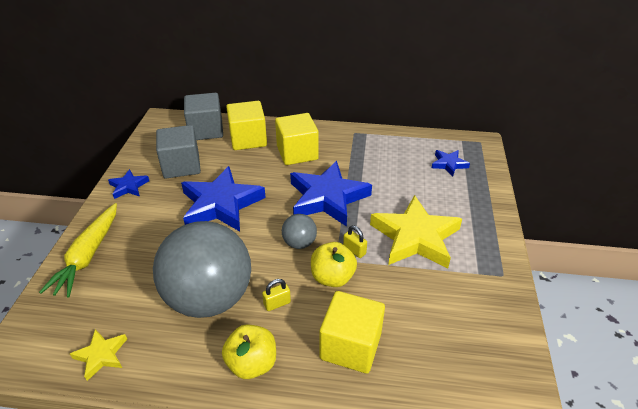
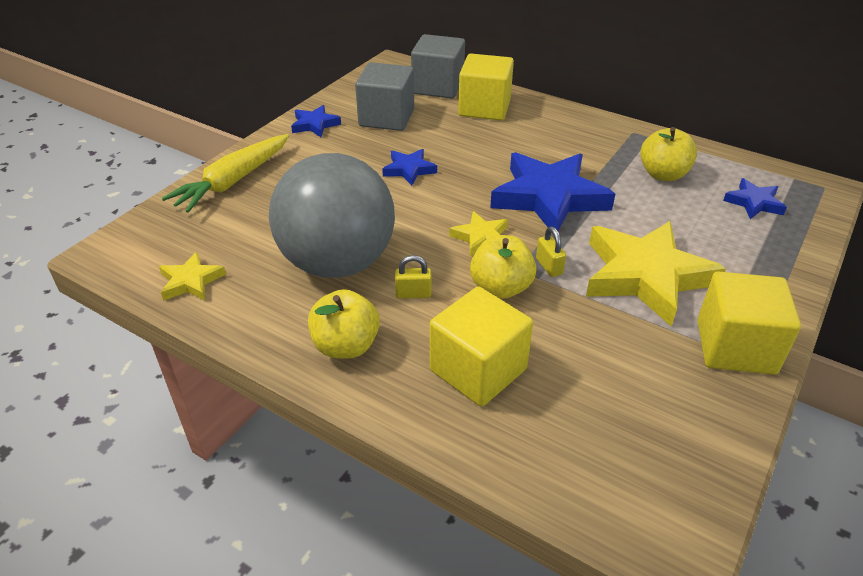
camera: 25 degrees right, 0 degrees up
(221, 204) = (409, 170): blue star -> blue star, size x0.48
(297, 153) = (539, 137): yellow cube -> yellow cube (735, 347)
(299, 243) = (481, 237): grey ball -> yellow star
(388, 159) = (663, 174): none -> yellow apple

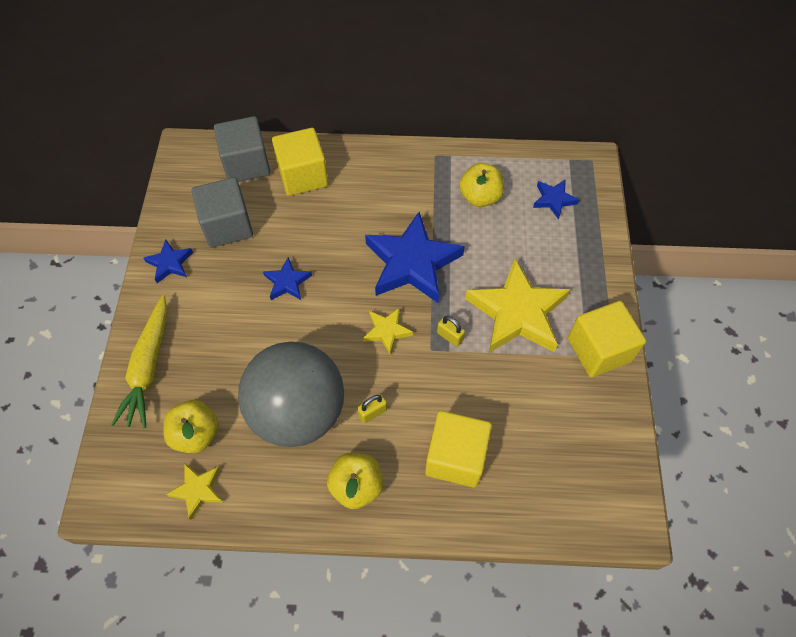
camera: 30 degrees left, 20 degrees up
(501, 288) = (429, 374): yellow apple -> yellow apple (196, 434)

